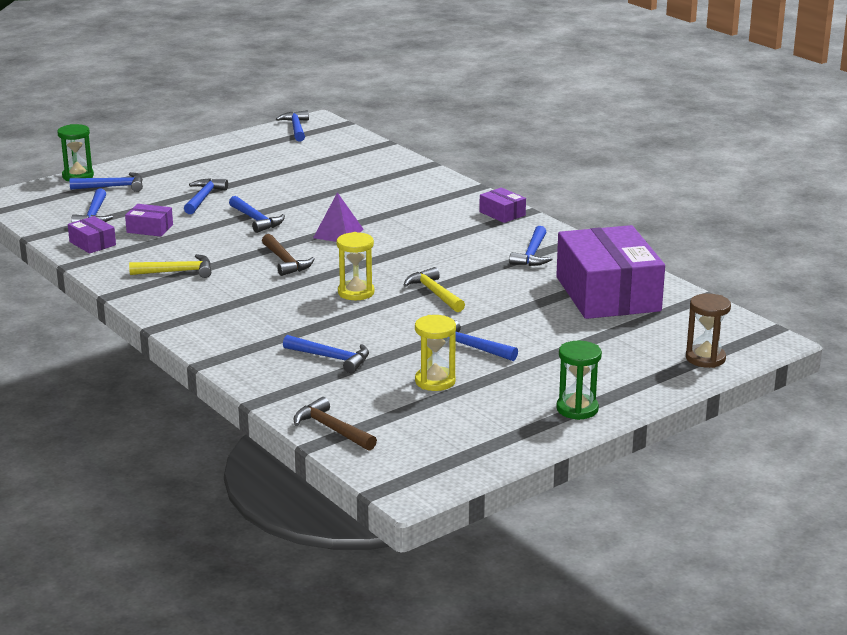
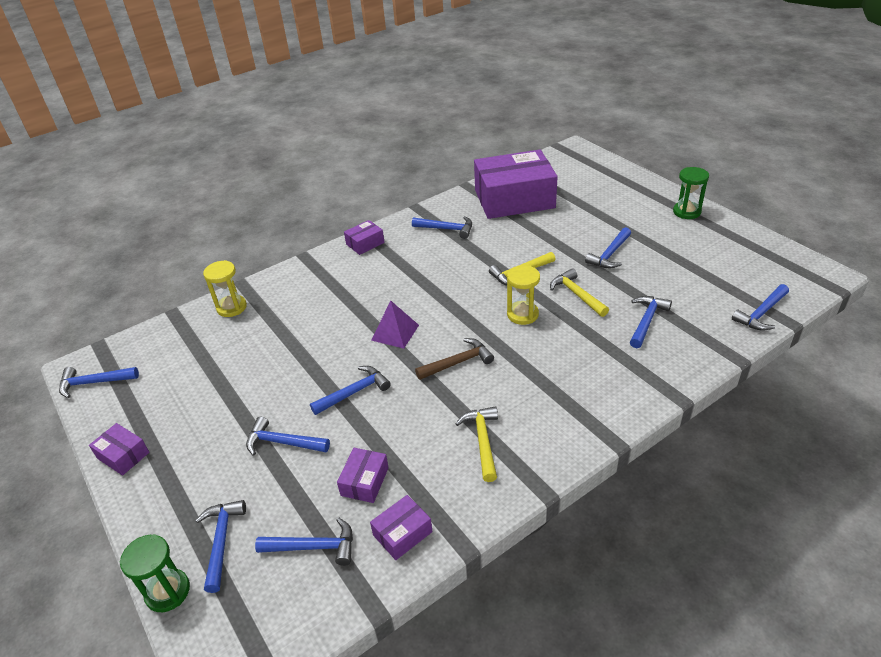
camera: 85 degrees left, 15 degrees up
(209, 148) = (123, 455): none -> purple box
(331, 429) = (761, 313): brown hammer -> blue hammer
(388, 322) = (576, 294): none -> yellow hammer
(435, 381) = (668, 268): yellow hourglass -> yellow hourglass (231, 307)
(705, 358) = (603, 168): brown hourglass -> none

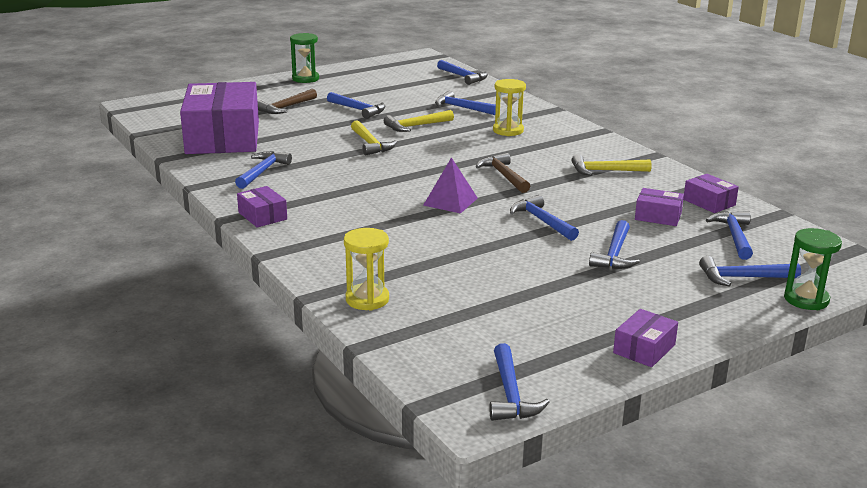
camera: 90 degrees left, 15 degrees down
(522, 314) = (438, 147): yellow hourglass -> yellow hourglass (508, 130)
(598, 215) = (286, 107): none -> brown hammer

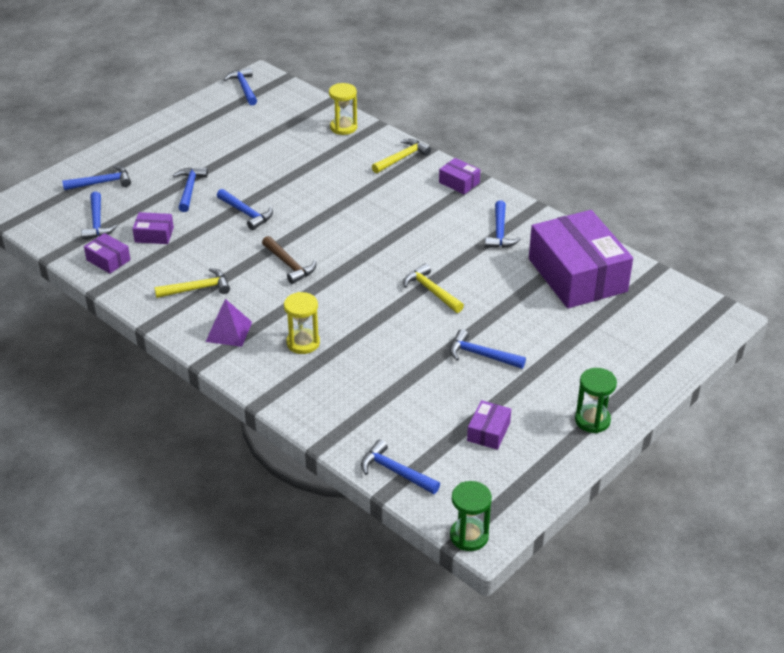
camera: 165 degrees right, 15 degrees up
(286, 107) = (562, 343): brown hammer -> none
(416, 126) = (402, 332): yellow hammer -> yellow hammer (402, 158)
(450, 201) = (324, 223): purple pyramid -> purple pyramid (228, 331)
(462, 108) = (368, 383): blue hammer -> none
(644, 349) = (173, 122): purple box -> purple box (488, 432)
(806, 299) = (65, 171): green hourglass -> green hourglass (469, 536)

